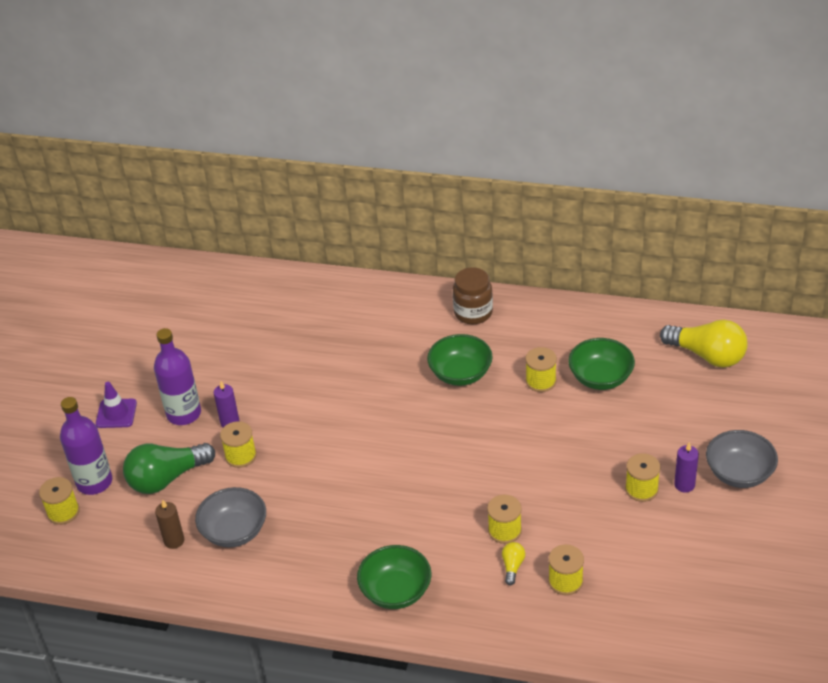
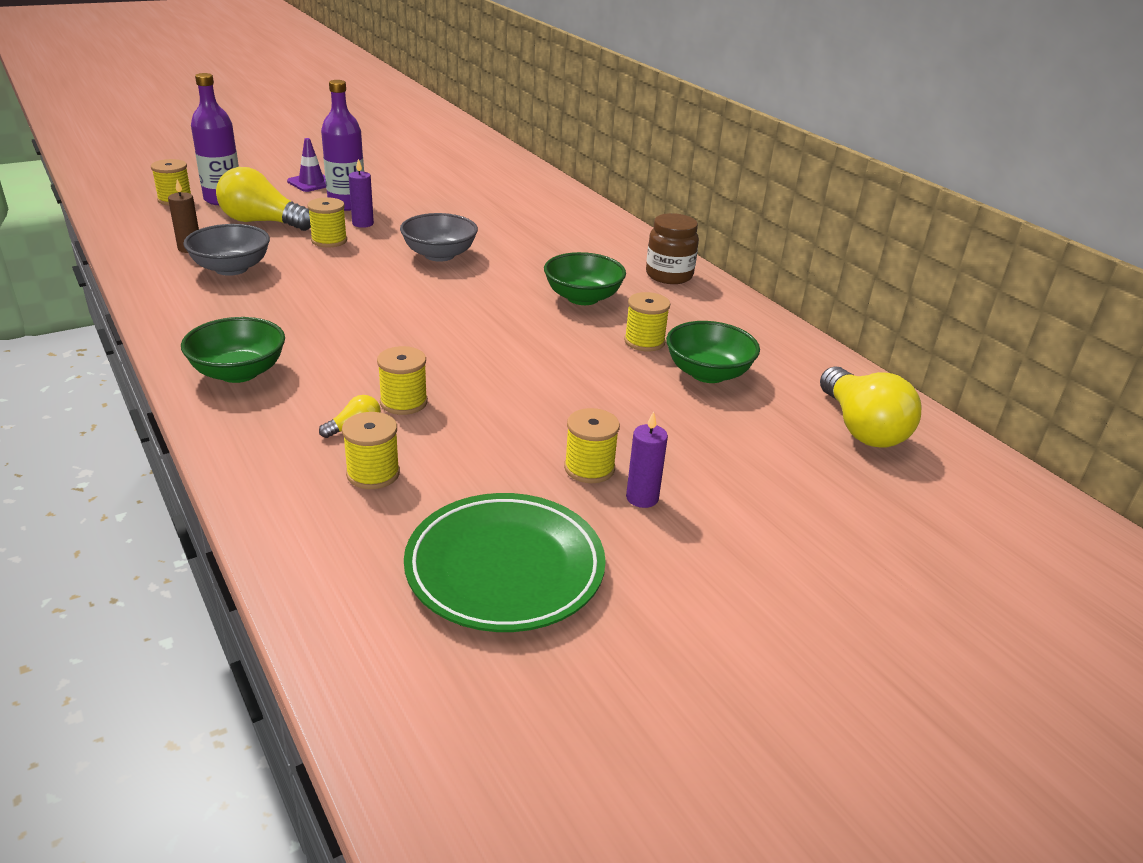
camera: 40 degrees right, 10 degrees down
(167, 478) = (262, 222): green light bulb -> yellow light bulb
(691, 571) = (505, 568): none -> green plate
(739, 473) = (725, 535): grey bowl -> grey bowl (439, 255)

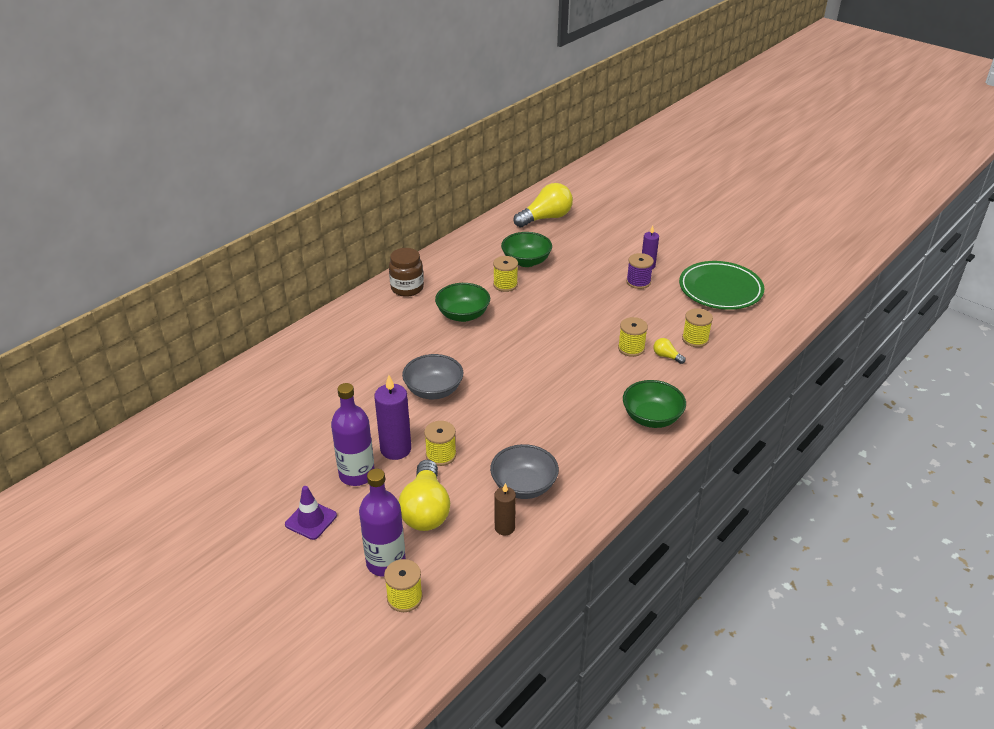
camera: 105 degrees left, 5 degrees up
(363, 224) = (395, 449): purple candle -> purple candle, size x1.64
(589, 468) = (638, 282): yellow spool -> purple spool

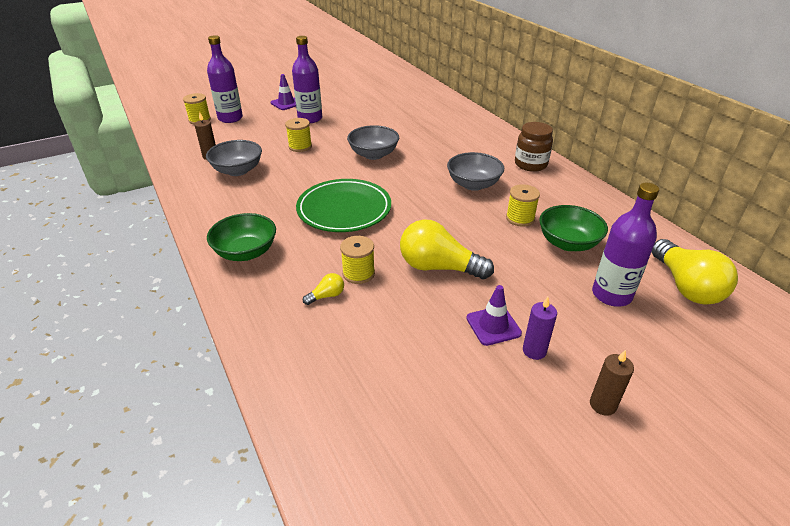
camera: 110 degrees right, 0 degrees up
(395, 449) = (321, 132): purple candle -> none
(426, 510) = (256, 134): yellow light bulb -> yellow light bulb (439, 267)
(463, 315) = (473, 184): green bowl -> grey bowl
(574, 242) = (611, 295): none -> purple bottle
(638, 282) = (493, 326): purple spool -> purple traffic cone
(669, 243) = (602, 405): none -> brown candle
(695, 339) = (341, 334): yellow spool -> none
(720, 289) = (441, 415): green plate -> green plate (344, 210)

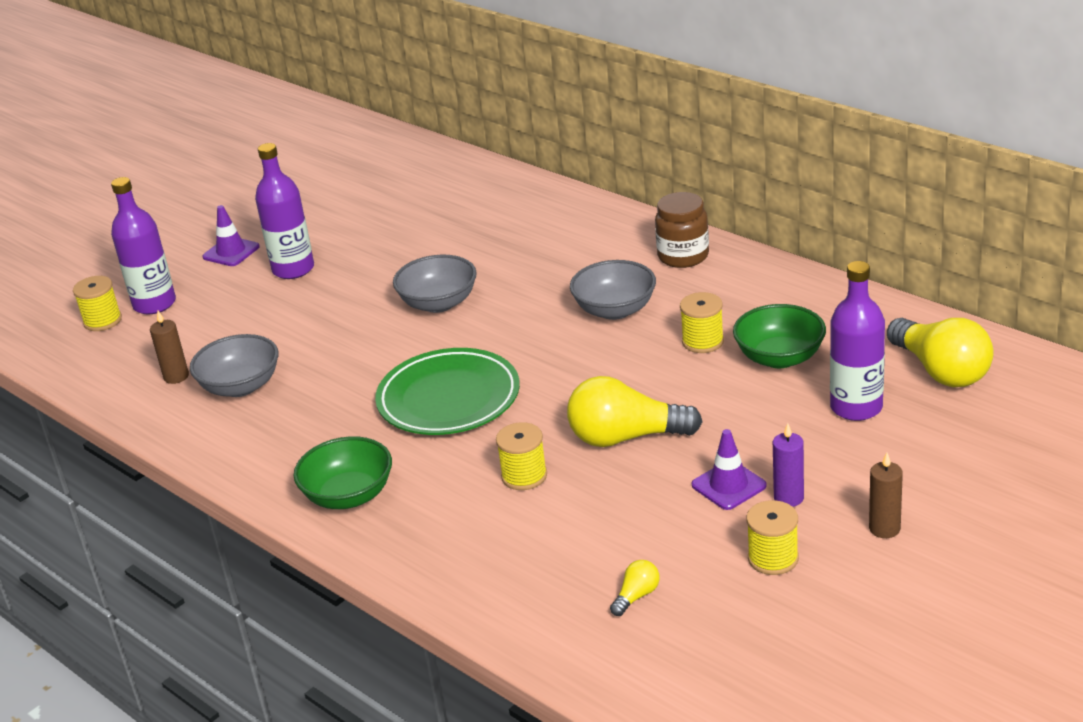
camera: 15 degrees left, 5 degrees down
(300, 146) = (312, 321): yellow spool -> yellow spool (773, 558)
(326, 296) = (500, 515): yellow light bulb -> yellow light bulb (636, 596)

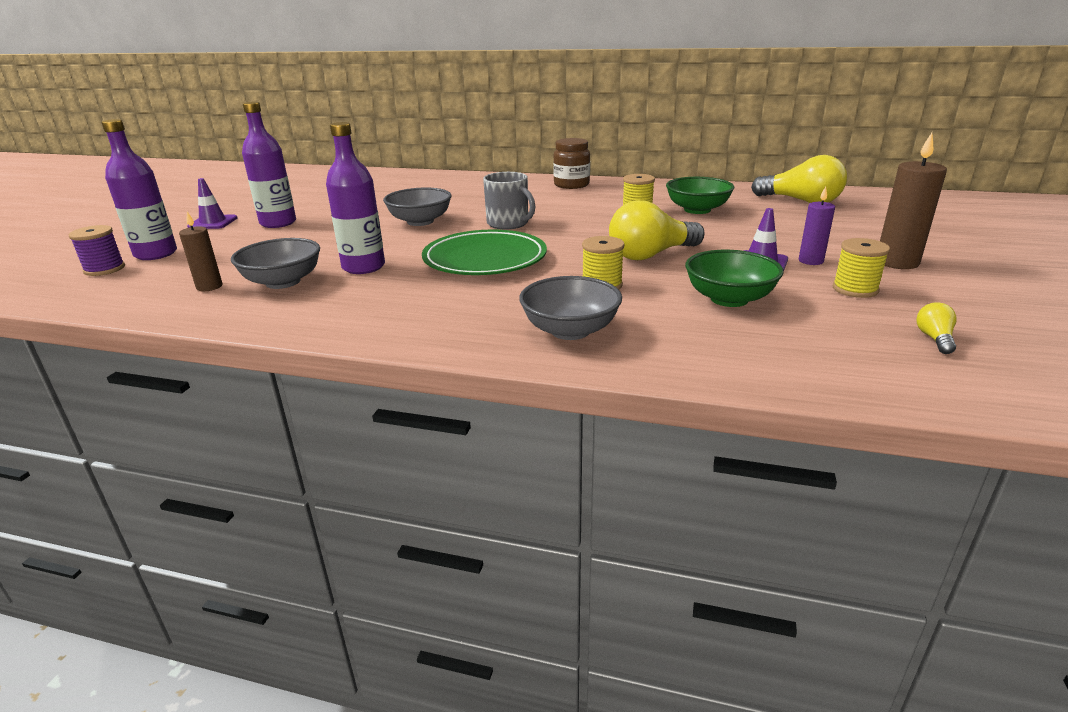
camera: 30 degrees left, 5 degrees down
(102, 321) = (104, 269): yellow spool -> purple spool
(349, 495) = (459, 323): green bowl -> green bowl (729, 299)
(529, 332) = (508, 223): none -> grey mug
(615, 310) = (557, 208): grey bowl -> grey bowl (570, 330)
(636, 596) = (795, 329): yellow light bulb -> yellow light bulb (934, 339)
(856, 407) = (779, 220): purple bottle -> purple bottle (363, 267)
(884, 528) = (897, 262): brown candle -> brown candle, size x1.64

